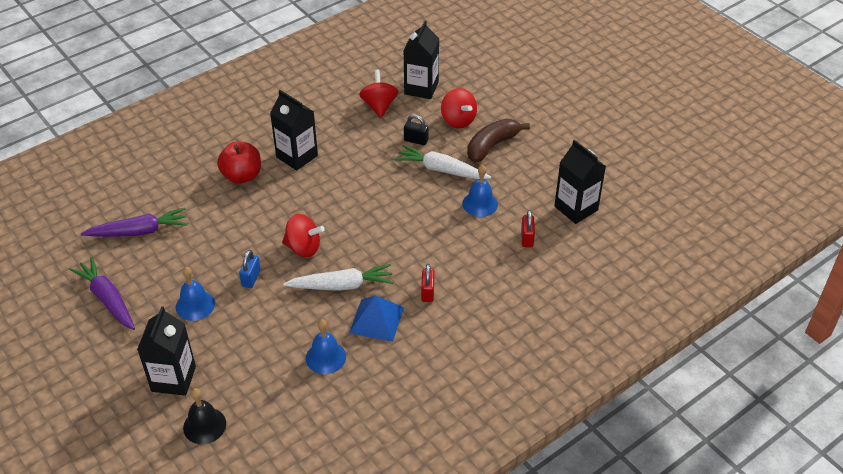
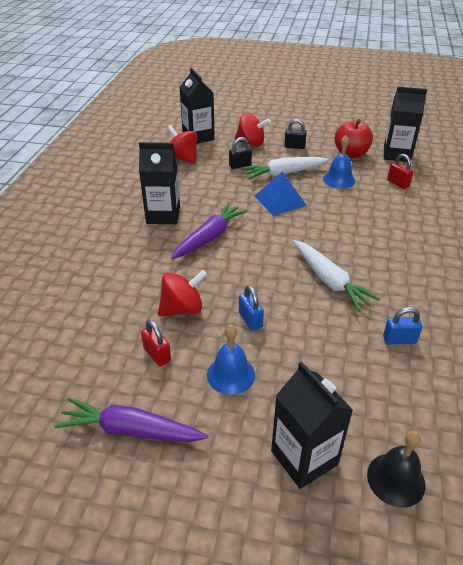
camera: 40 degrees left, 5 degrees down
(139, 231) = (87, 346): purple carrot -> purple carrot (209, 237)
(242, 176) = (133, 250): red apple -> red apple (351, 154)
(303, 248) = (260, 272): red spinning top -> red spinning top (182, 309)
(325, 357) = (399, 340): blue bell -> blue padlock
(341, 285) = (329, 280): white carrot -> white carrot turned 105 degrees clockwise
(376, 320) = (390, 288): blue pyramid -> blue pyramid (280, 200)
(427, 292) = (393, 248): red padlock -> red padlock (157, 355)
(492, 146) = (294, 146): brown banana -> black padlock

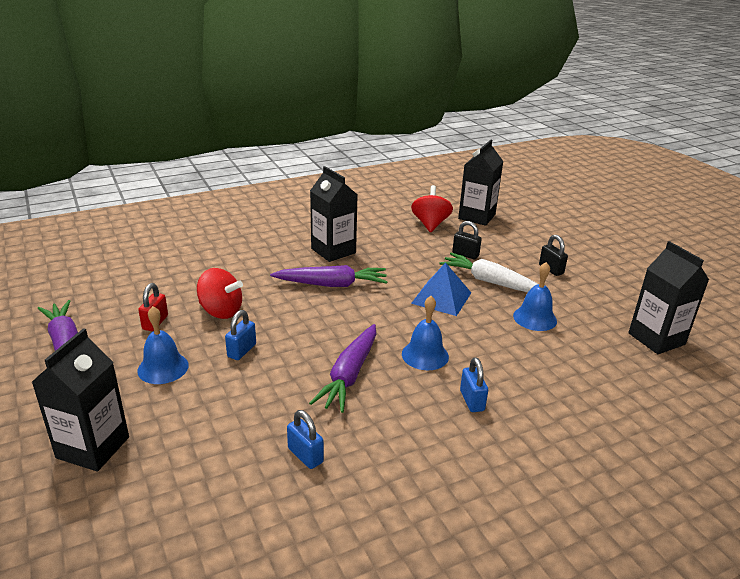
camera: 50 degrees right, 10 degrees down
(251, 143) = (514, 245): red spinning top -> none
(329, 280) = (349, 375): white carrot -> purple carrot
(337, 239) = (425, 355): none -> blue bell
(351, 154) = (599, 308): red apple -> none
(396, 479) = (102, 518): black bell -> none
(398, 183) = (594, 360): red padlock -> none
(398, 244) = (472, 401): none -> blue padlock

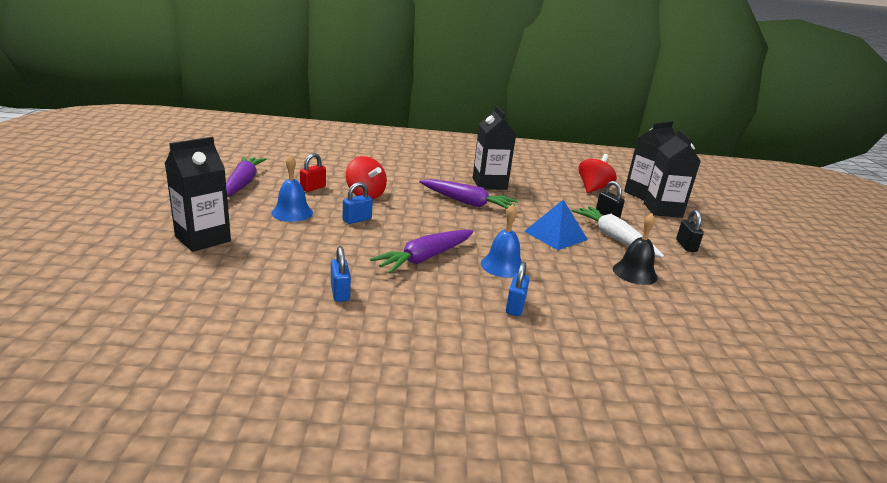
camera: 25 degrees right, 5 degrees down
(535, 318) = (634, 273): blue bell -> black bell
(656, 339) = (758, 325): black carton -> black carton (662, 210)

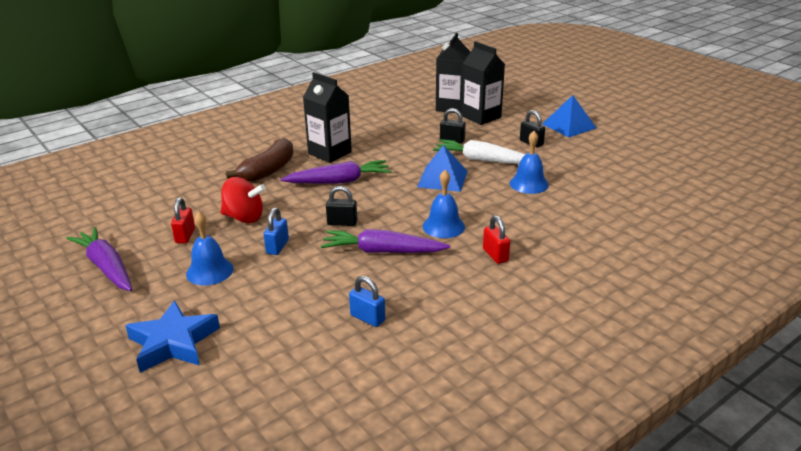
camera: 35 degrees left, 5 degrees up
(203, 239) = (173, 343): black carton -> blue star
(425, 258) = (383, 251): purple carrot -> purple carrot turned 90 degrees clockwise
(426, 227) = (342, 223): none -> black padlock
(428, 176) = (268, 170): none -> brown banana
(515, 307) = (495, 255): blue padlock -> red padlock
(593, 188) = (411, 119): red spinning top -> none
(634, 273) = (529, 184): black bell -> blue bell
(750, 250) = (569, 126): none -> blue pyramid

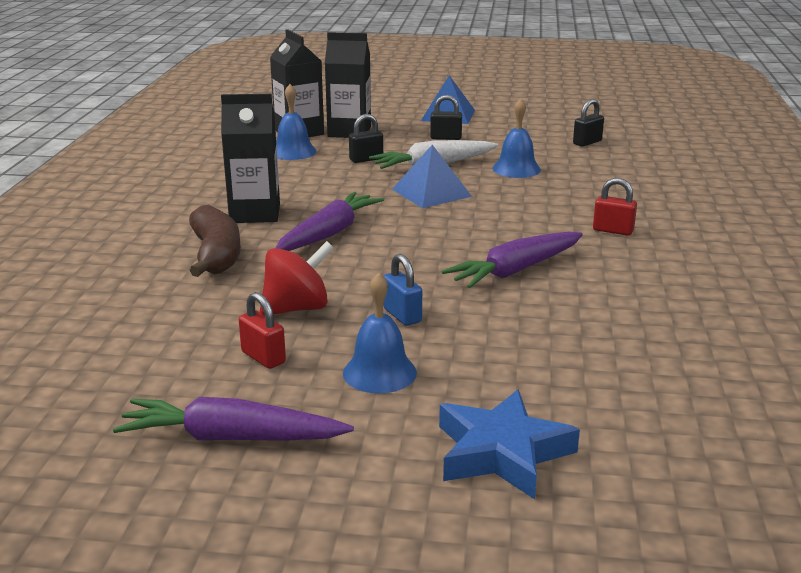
camera: 45 degrees left, 5 degrees down
(342, 223) = (420, 266): black padlock -> black padlock (587, 142)
(367, 318) = (627, 326): blue padlock -> none
(443, 226) = (521, 228): blue bell -> blue bell (293, 152)

